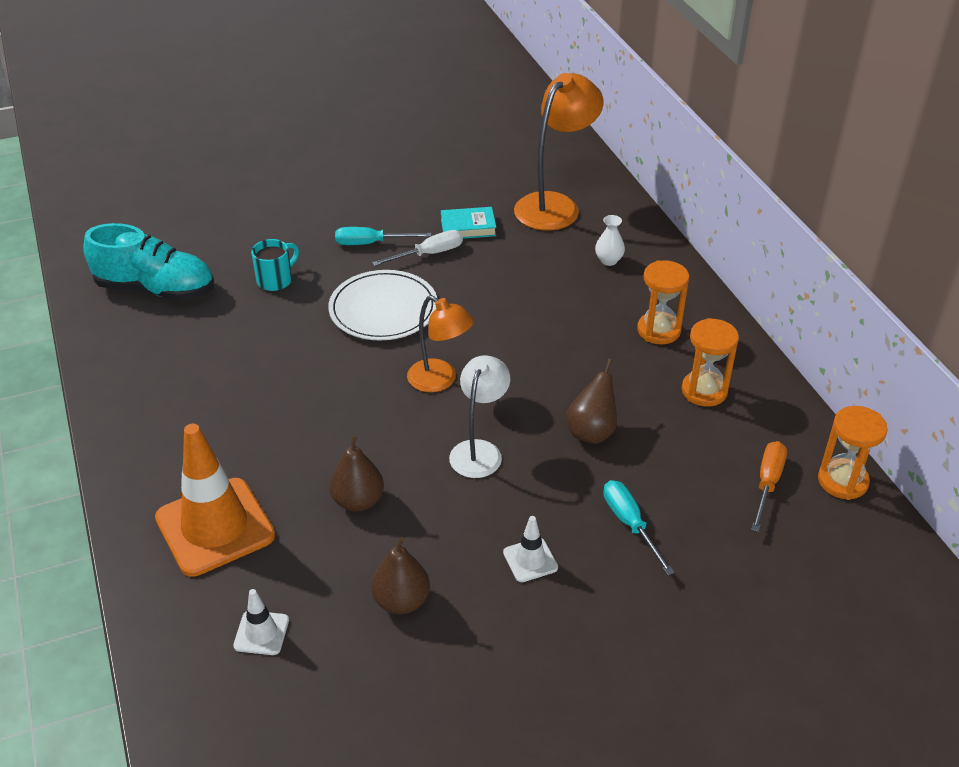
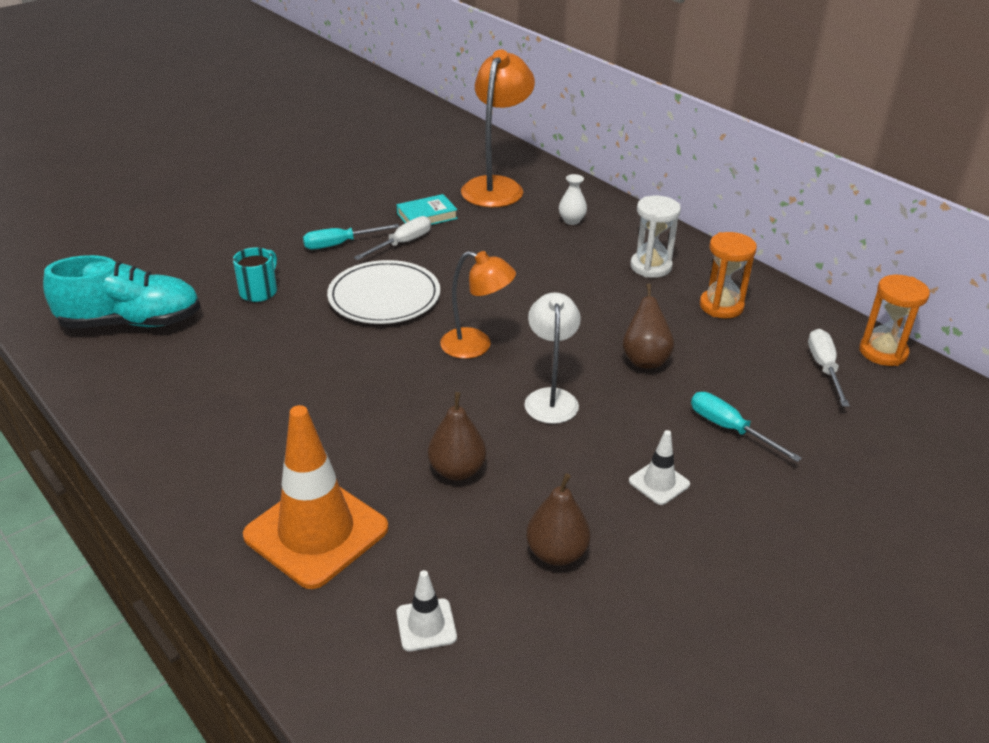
camera: 20 degrees left, 5 degrees down
(658, 330) = (651, 267): orange hourglass -> white hourglass
(767, 484) = (824, 368): orange screwdriver -> white screwdriver

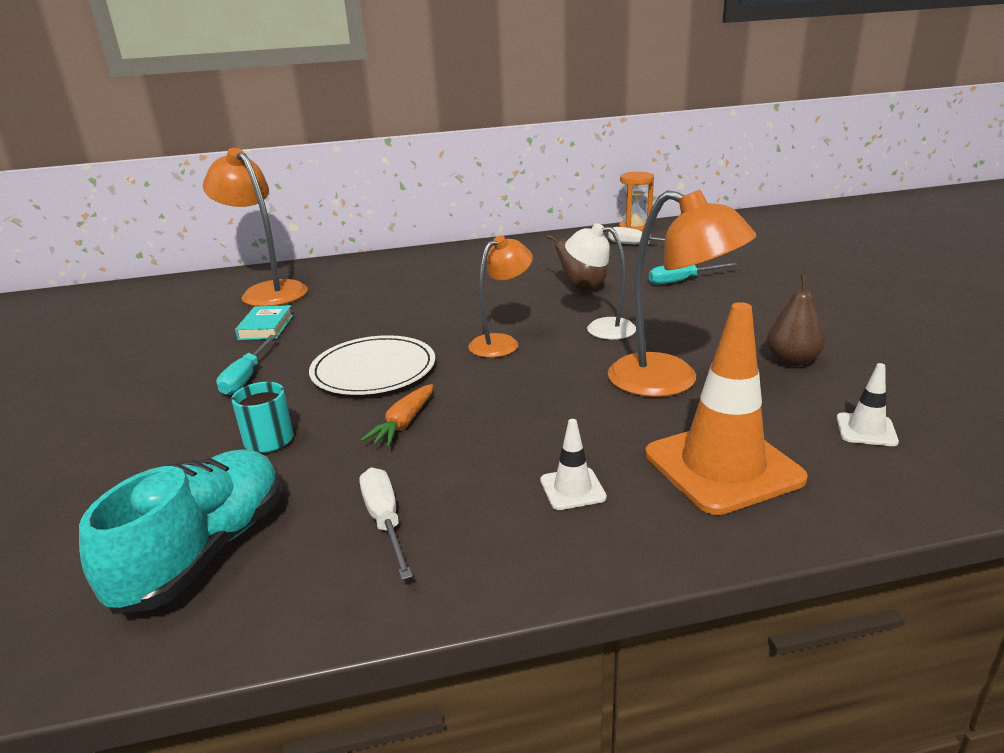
camera: 60 degrees left, 10 degrees down
(308, 342) = (403, 423): none -> orange carrot
(402, 243) = (295, 346): white screwdriver -> white screwdriver (385, 521)
(457, 470) = (670, 381): brown pear -> orange lamp
(571, 221) = (368, 275): white vase -> none
(651, 267) = (468, 264): white hourglass -> none
(659, 483) = (727, 312): white traffic cone -> white traffic cone (572, 489)
(721, 306) = (542, 255): orange hourglass -> none

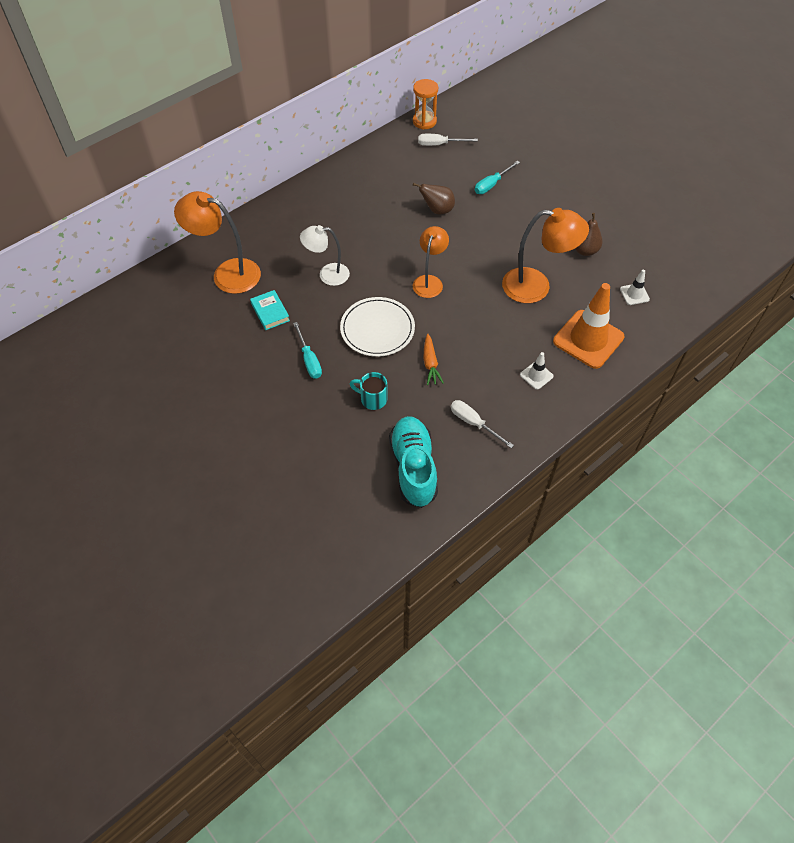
camera: 30 degrees left, 30 degrees up
(601, 328) = (474, 249): white lamp -> white lamp (327, 274)

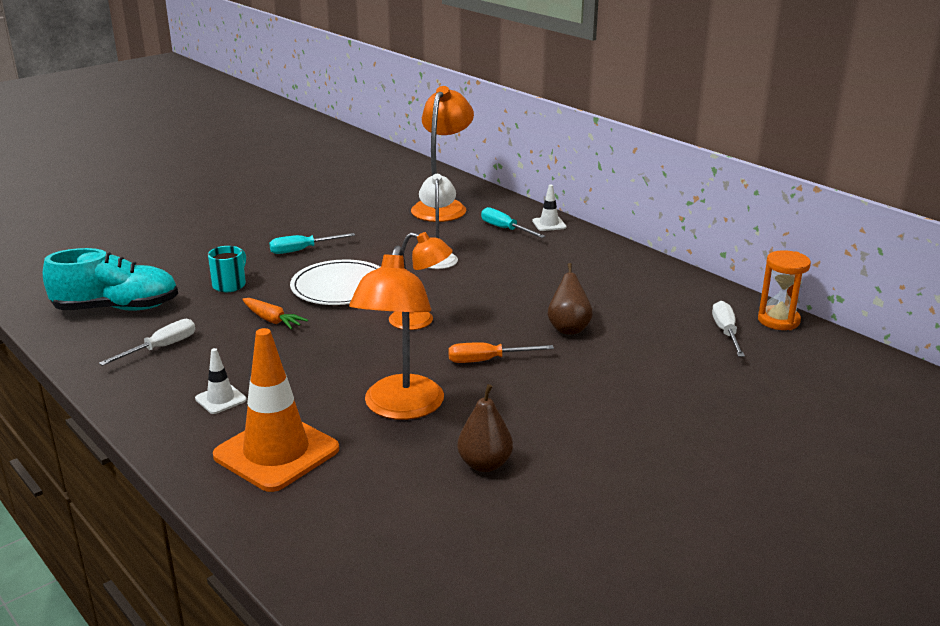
camera: 90 degrees right, 30 degrees down
(270, 312) = (380, 229): turquoise book -> none
(430, 363) = (272, 320): orange carrot -> orange carrot turned 135 degrees counterclockwise
(479, 248) = (487, 360): none -> orange screwdriver
(492, 184) = (640, 376): turquoise screwdriver -> turquoise screwdriver (505, 229)
(634, 294) = (370, 515): white traffic cone -> white traffic cone (549, 224)

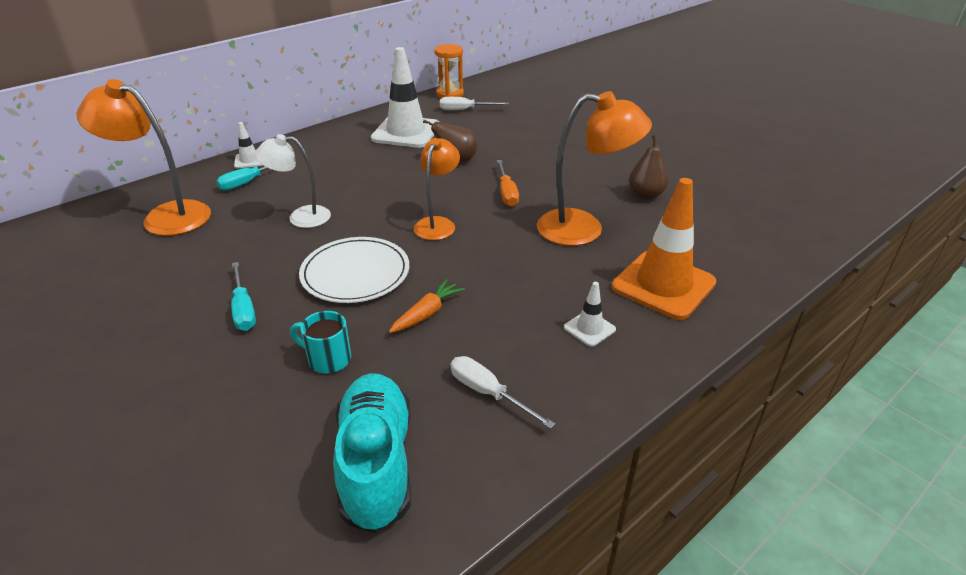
camera: 90 degrees left, 10 degrees up
(639, 296) = (406, 132): none -> white traffic cone

